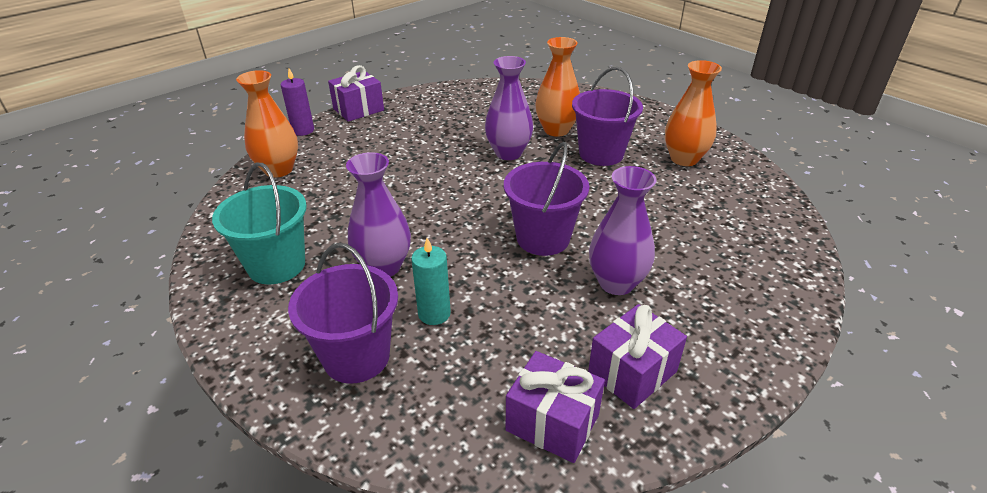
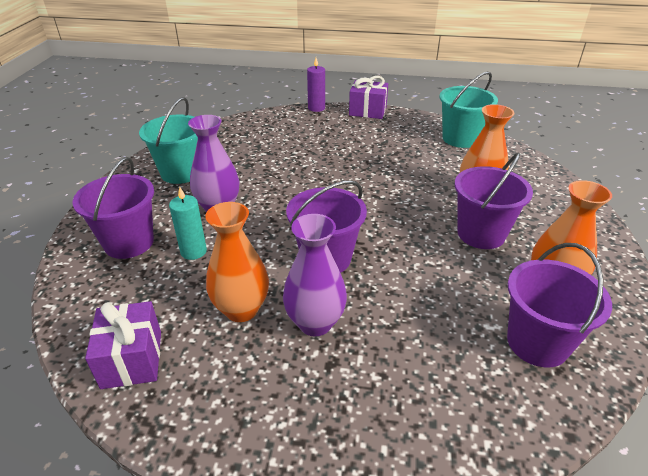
camera: 50 degrees right, 0 degrees up
(278, 170) = (267, 124): orange vase -> orange vase (241, 309)
(473, 95) = (460, 139): none -> turquoise bucket
(508, 153) = (410, 190): purple vase -> none
(632, 372) = (216, 380): purple gift -> none
(730, 195) = (537, 343): none -> purple bucket

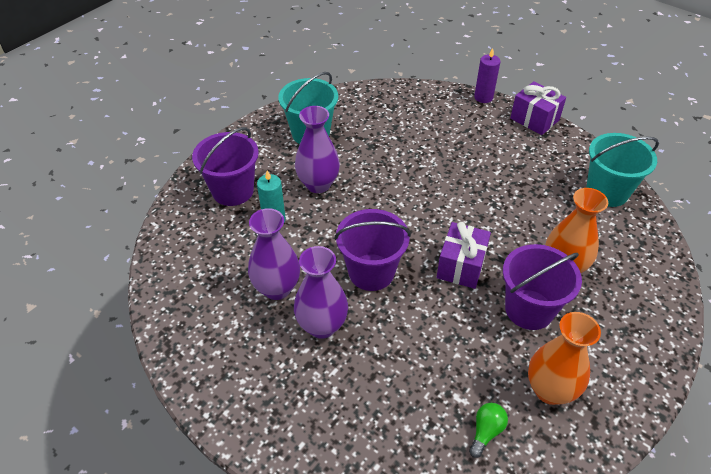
camera: 30 degrees right, 10 degrees up
(132, 359) = (183, 293): purple gift -> purple gift (461, 266)
(241, 309) = (277, 288): orange vase -> purple vase
(537, 343) = (486, 432): purple bucket -> green light bulb

